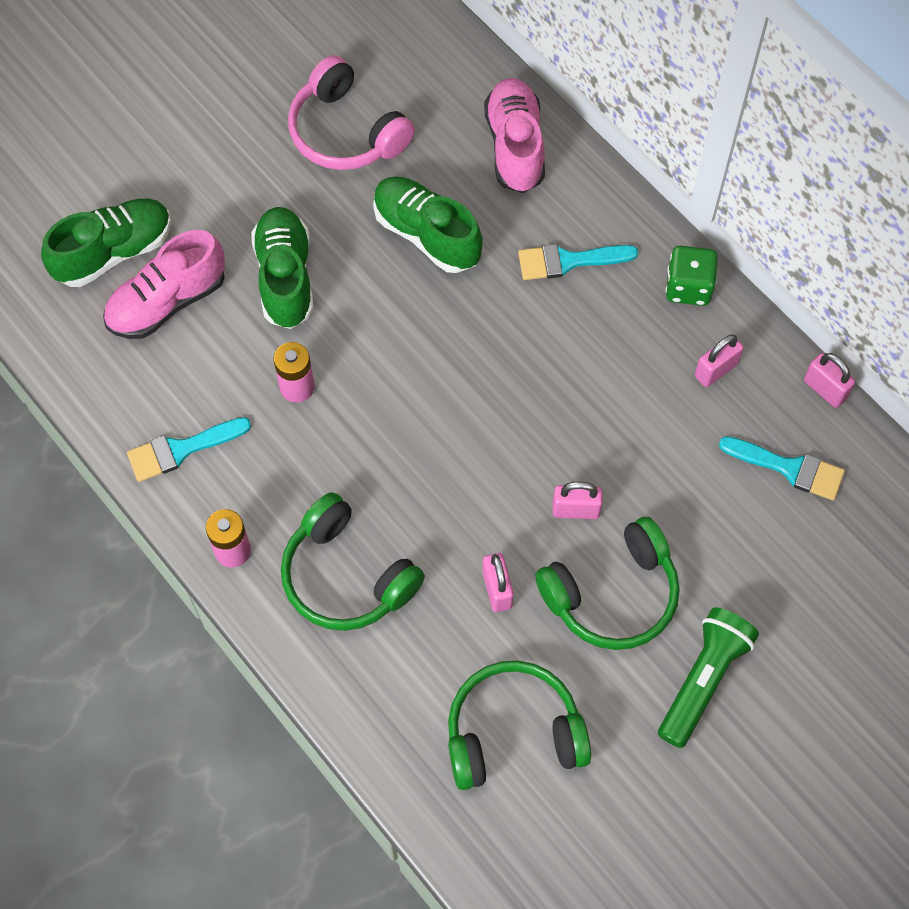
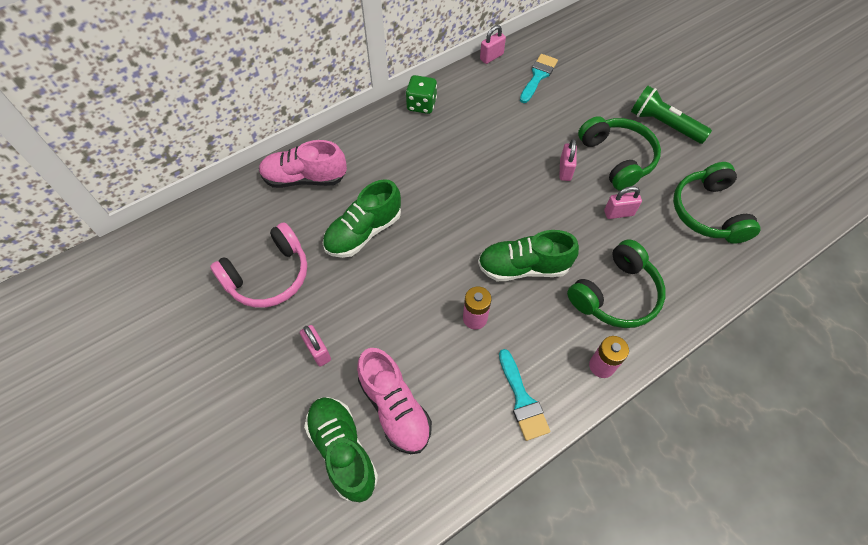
camera: 85 degrees left, 5 degrees down
(285, 277) = (384, 322): green shoe -> green shoe (523, 267)
(568, 261) = (395, 158): turquoise brush -> none
(716, 370) = (477, 99): pink padlock -> pink padlock (318, 351)

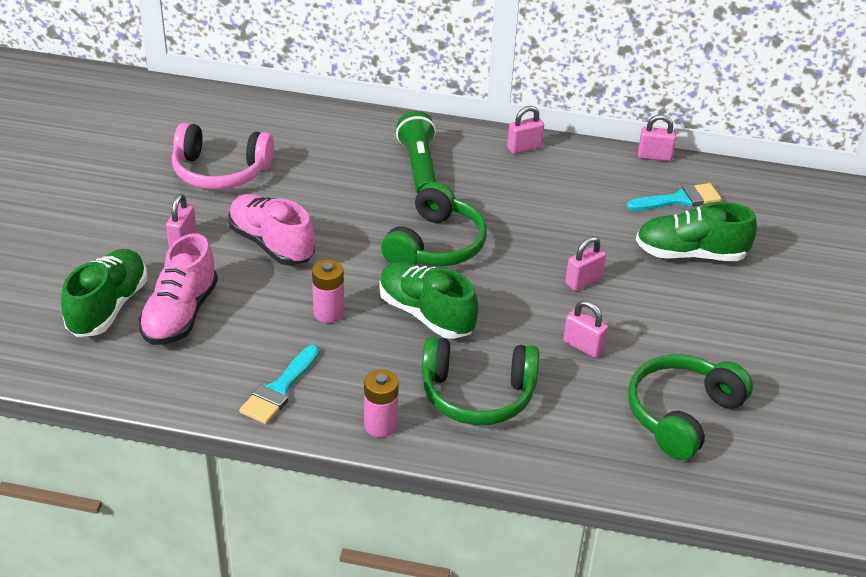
camera: 45 degrees right, 20 degrees down
(305, 178) = (343, 132): pink shoe -> pink shoe (271, 244)
(363, 232) = (332, 196): green shoe -> green shoe (690, 254)
(421, 105) = (524, 148): green dice -> pink padlock
(617, 158) = (655, 310): green headphones -> green headphones (436, 245)
(664, 125) = (756, 322): green flashlight -> green flashlight (419, 167)

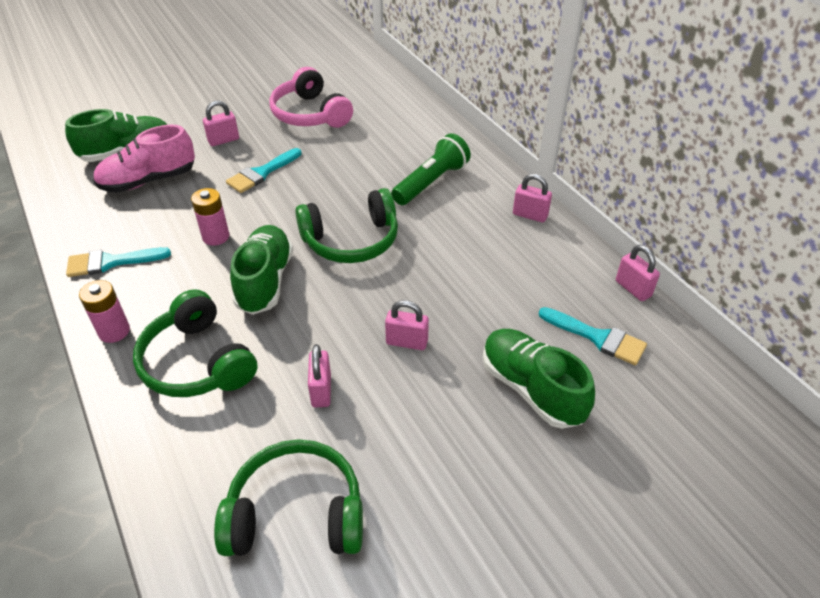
camera: 50 degrees right, 5 degrees up
(271, 244) = (261, 173): pink shoe -> turquoise brush

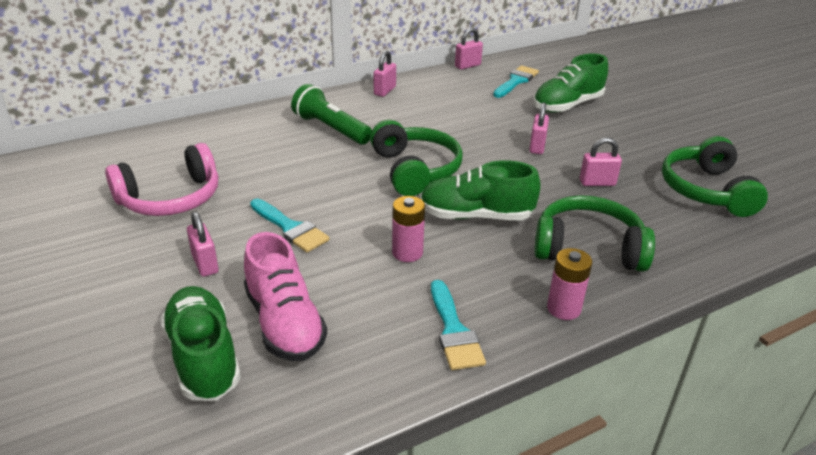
camera: 90 degrees left, 10 degrees down
(197, 362) = (588, 248): green headphones -> green headphones turned 135 degrees counterclockwise

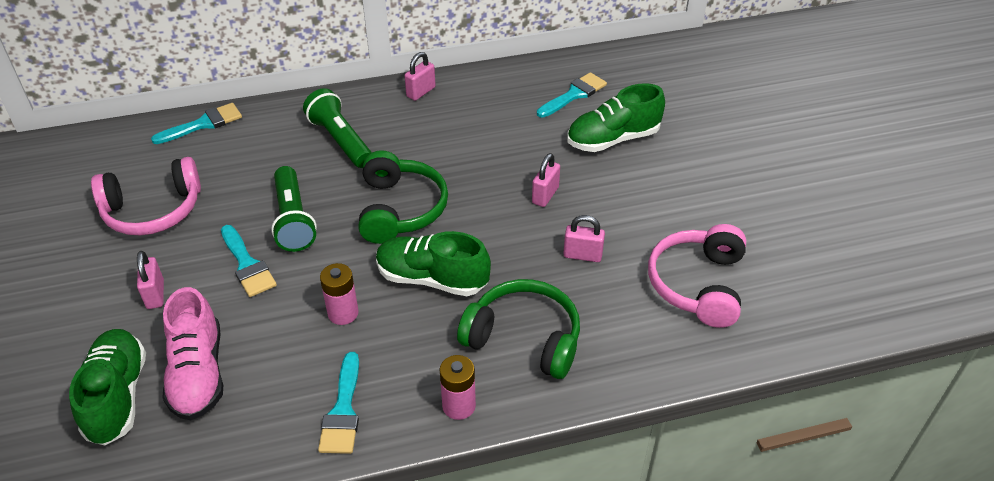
camera: 15 degrees right, 10 degrees up
(192, 130) = (203, 124): none -> turquoise brush
(318, 189) = (293, 219): none -> green flashlight
(467, 66) = (531, 64): pink padlock -> none
(706, 190) = (697, 284): green headphones -> pink headphones

